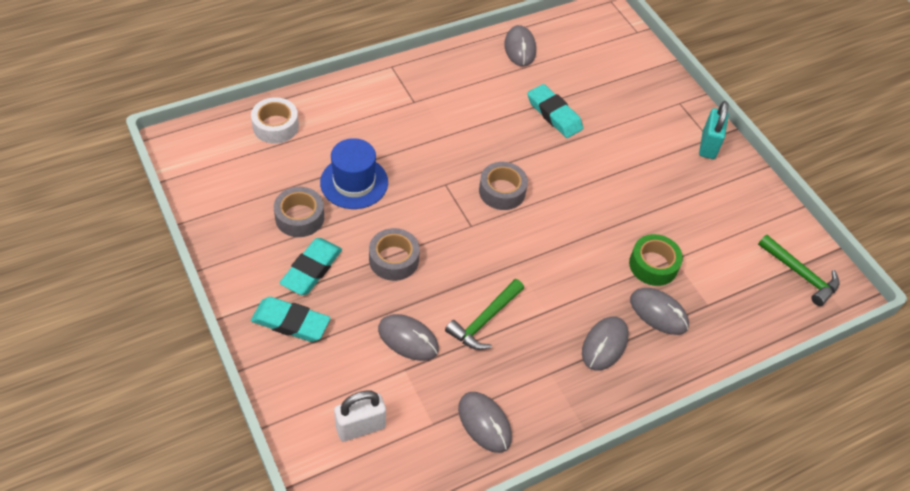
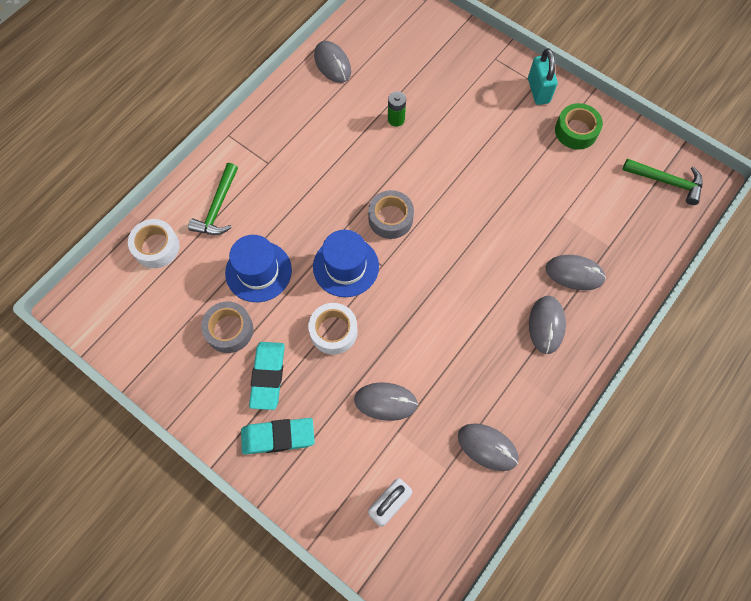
camera: 20 degrees left, 15 degrees up
(394, 259) = (333, 331): grey tape -> white tape
(436, 212) = (346, 266): none -> blue hat
(484, 320) = (439, 351): green hammer -> green hammer (218, 207)
(554, 114) = (396, 119): turquoise eraser -> green battery
(653, 265) = (549, 230): green tape -> green tape (576, 131)

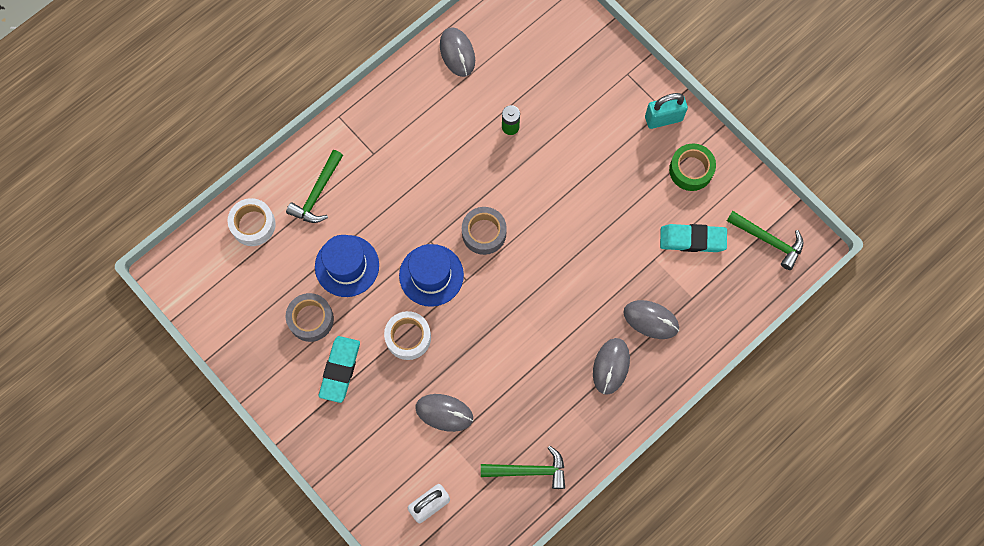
camera: 10 degrees right, 5 degrees up
(278, 437) = (340, 427): turquoise eraser -> turquoise eraser (692, 239)
(487, 447) = (529, 470): grey mouse -> green hammer
(538, 91) = (663, 118): turquoise padlock -> turquoise padlock turned 75 degrees clockwise

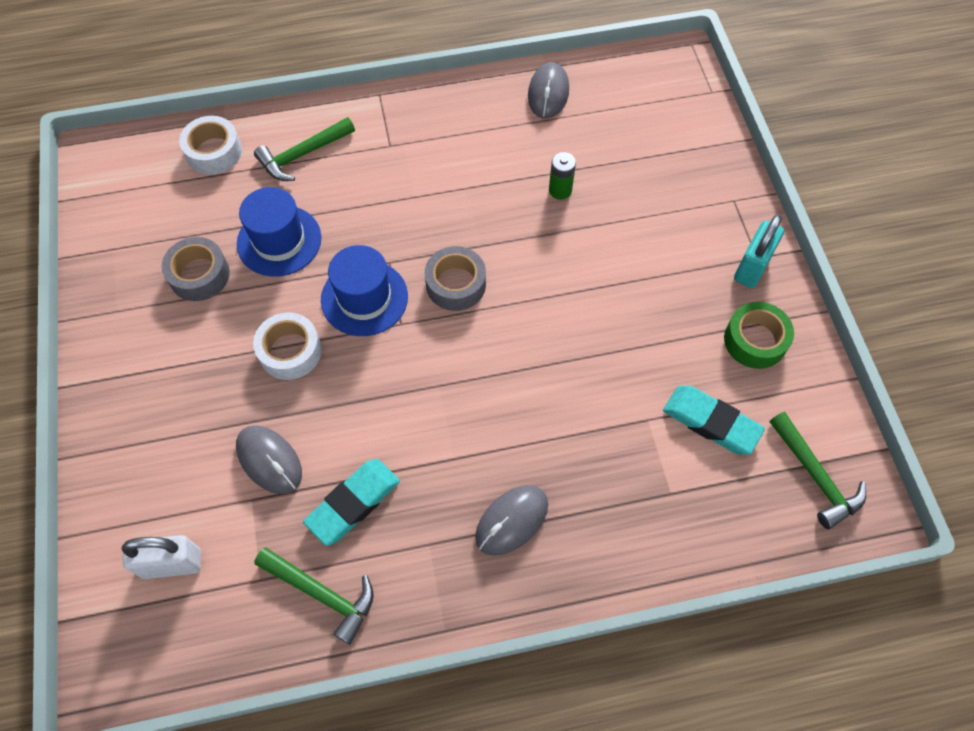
camera: 30 degrees right, 10 degrees down
(340, 370) = (189, 345): turquoise eraser -> turquoise eraser (353, 503)
(651, 320) = (599, 491): grey mouse -> none
(663, 118) = (752, 267): turquoise padlock -> turquoise padlock turned 75 degrees counterclockwise

